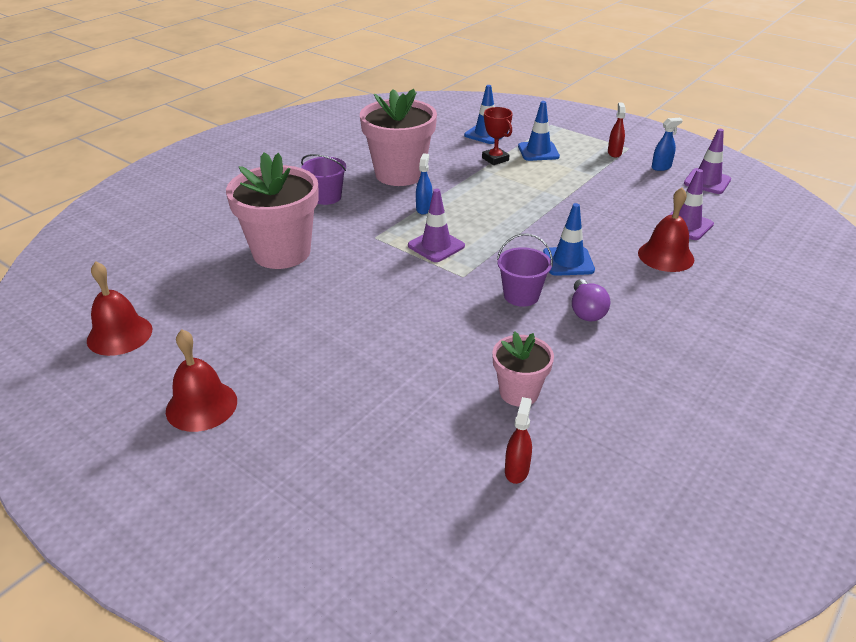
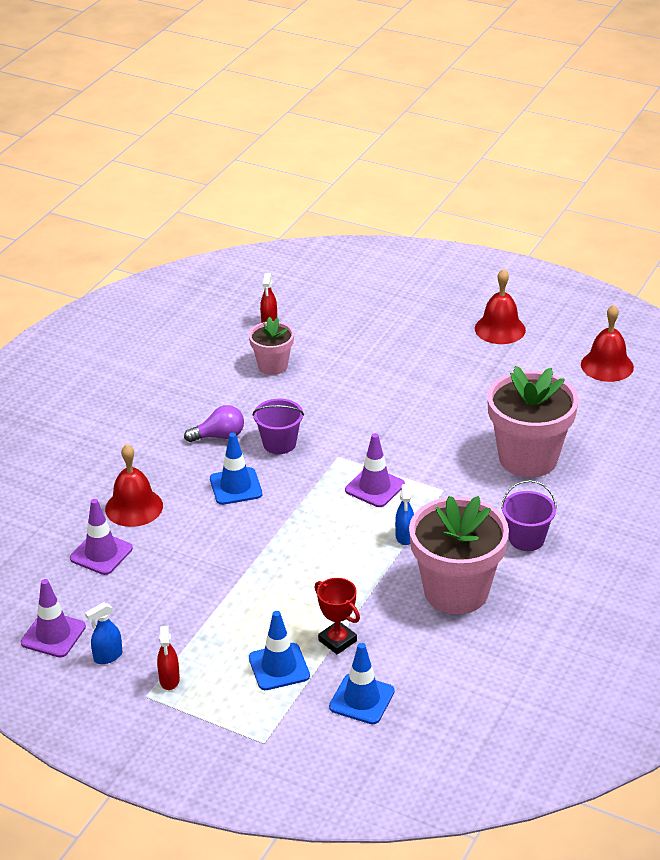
camera: 170 degrees right, 0 degrees up
(586, 311) = (219, 436): purple light bulb -> purple light bulb turned 90 degrees clockwise

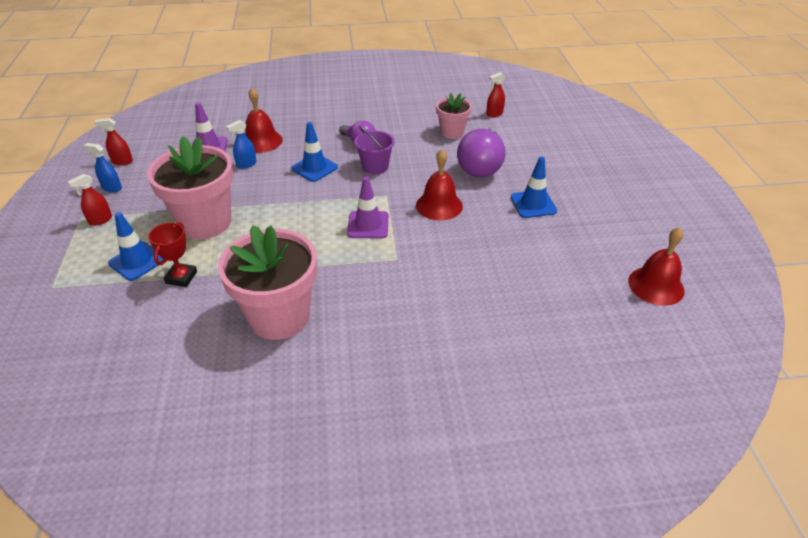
camera: 55 degrees right, 5 degrees up
(53, 635) = (122, 161): purple traffic cone -> red spray bottle
(353, 375) = (481, 166): none -> purple light bulb
(361, 699) = (120, 317): blue traffic cone -> blue traffic cone (533, 204)
(404, 537) = (324, 262): blue spray bottle -> blue spray bottle (246, 164)
(500, 329) = (621, 208): red bell -> red bell (439, 205)
(526, 539) = (377, 331): purple bucket -> none
(528, 458) = (481, 289): pink flower pot -> pink flower pot (205, 222)

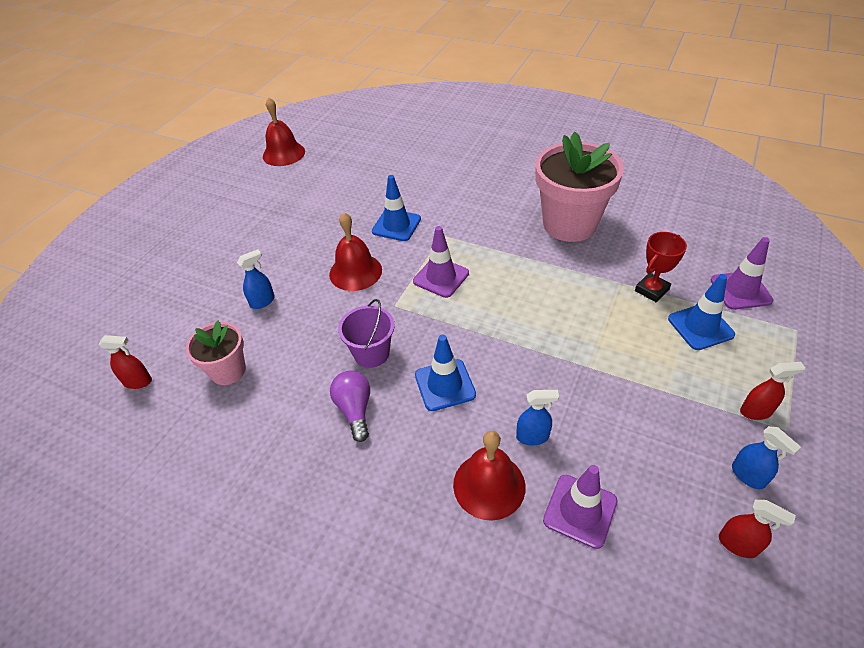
camera: 145 degrees left, 5 degrees up
(96, 306) = (740, 290): none -> purple traffic cone
(205, 222) = (615, 350): pink flower pot -> none
(481, 166) = (262, 301): purple light bulb -> blue spray bottle
(533, 204) = (274, 239): blue traffic cone -> blue traffic cone (396, 225)

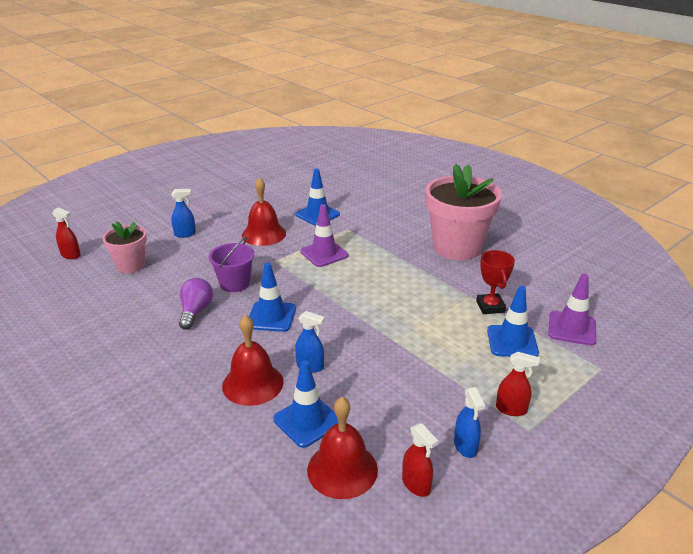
camera: 20 degrees right, 15 degrees down
(283, 154) = (271, 154): red bell -> red bell (342, 469)
(580, 511) = (307, 421): purple traffic cone -> blue traffic cone
(651, 290) = (490, 307): red trophy -> red trophy turned 75 degrees counterclockwise

